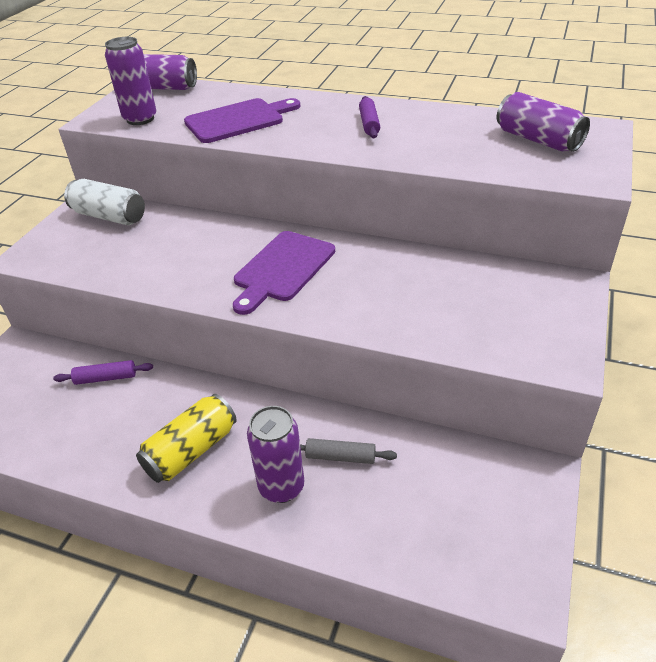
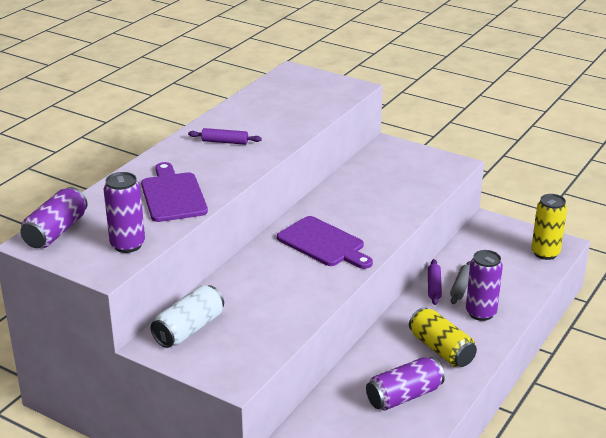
camera: 80 degrees left, 10 degrees down
(106, 378) = (349, 393): purple rolling pin -> purple rolling pin (434, 286)
(481, 566) = (545, 253): none -> yellow can
(538, 140) = (294, 91): purple can -> purple can (404, 396)

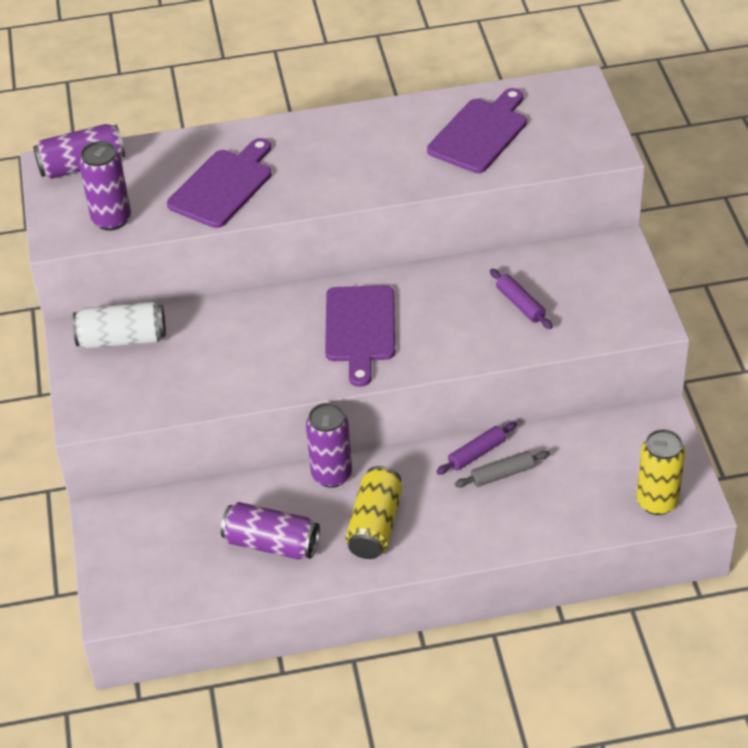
camera: 50 degrees right, 15 degrees up
(225, 142) = (362, 147): purple rolling pin -> purple rolling pin (520, 304)
(278, 108) = (480, 133): none -> purple cutting board
(481, 313) = (474, 517): purple can -> purple can (331, 475)

